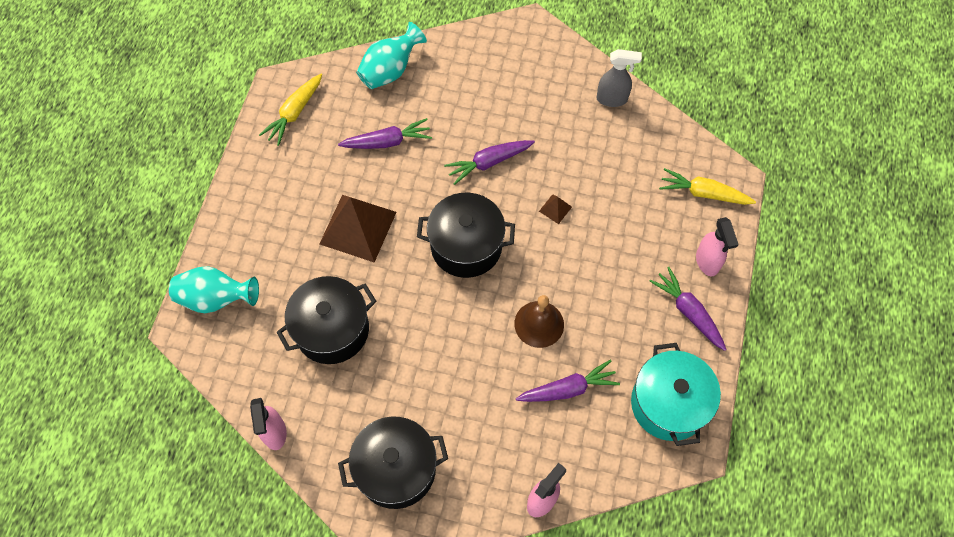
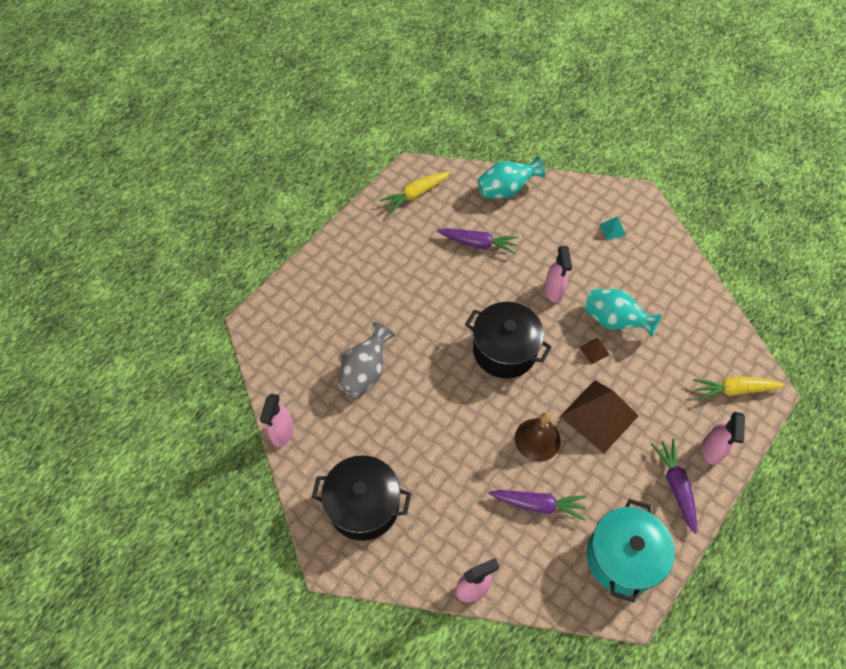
camera: 25 degrees right, 5 degrees down
(216, 298) = (289, 310): turquoise vase -> turquoise vase (614, 321)
(332, 330) = (365, 371): black pot -> grey vase
(358, 227) = (423, 301): brown pyramid -> brown pyramid (599, 416)
(488, 163) = (554, 291): purple carrot -> pink spray bottle
(519, 72) = (612, 229): none -> turquoise pyramid
(612, 99) = (684, 281): grey spray bottle -> none
(703, 193) = (733, 390): yellow carrot -> yellow carrot turned 45 degrees counterclockwise

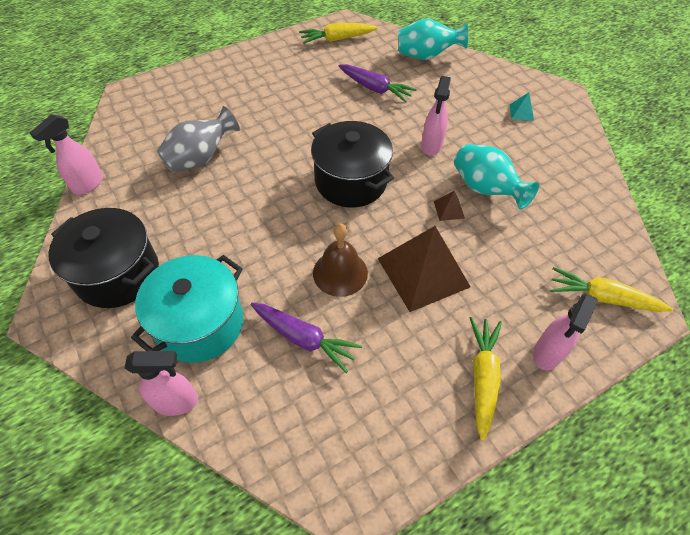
camera: 20 degrees right, 5 degrees down
(622, 557) = (375, 436): turquoise pot -> turquoise pot (200, 323)
(675, 485) = (482, 377): purple carrot -> yellow carrot

